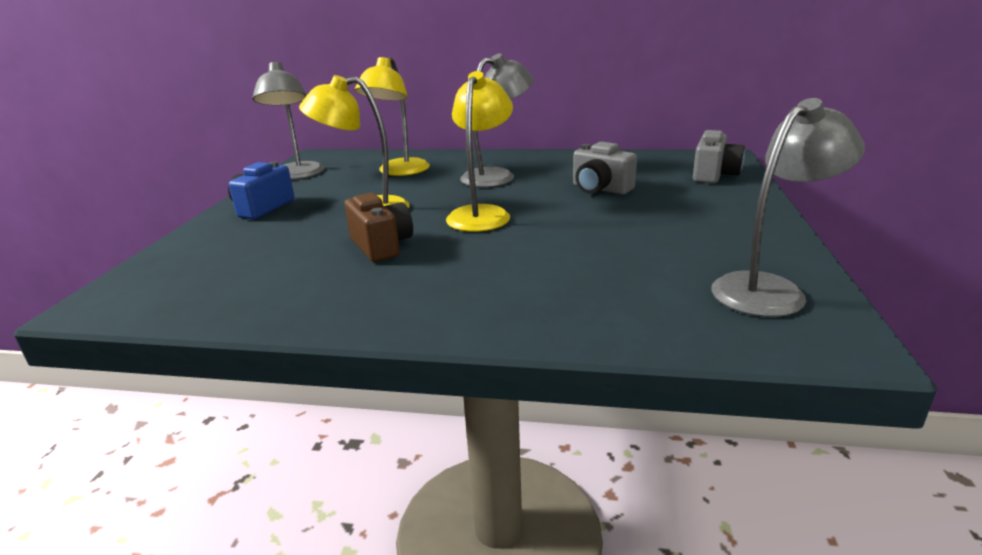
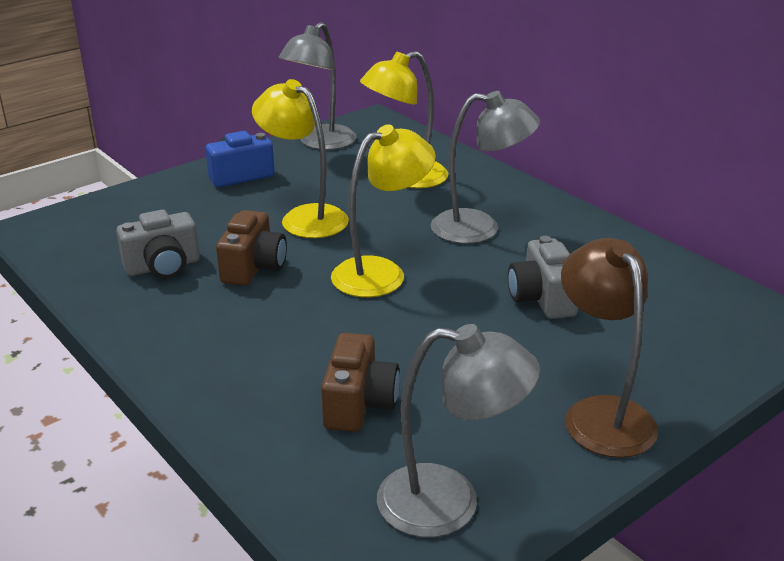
camera: 40 degrees right, 5 degrees up
(613, 274) = (359, 404): none -> brown camera
(714, 175) = (708, 345): grey camera -> grey camera (163, 267)
(737, 217) = (601, 413): none -> brown lamp

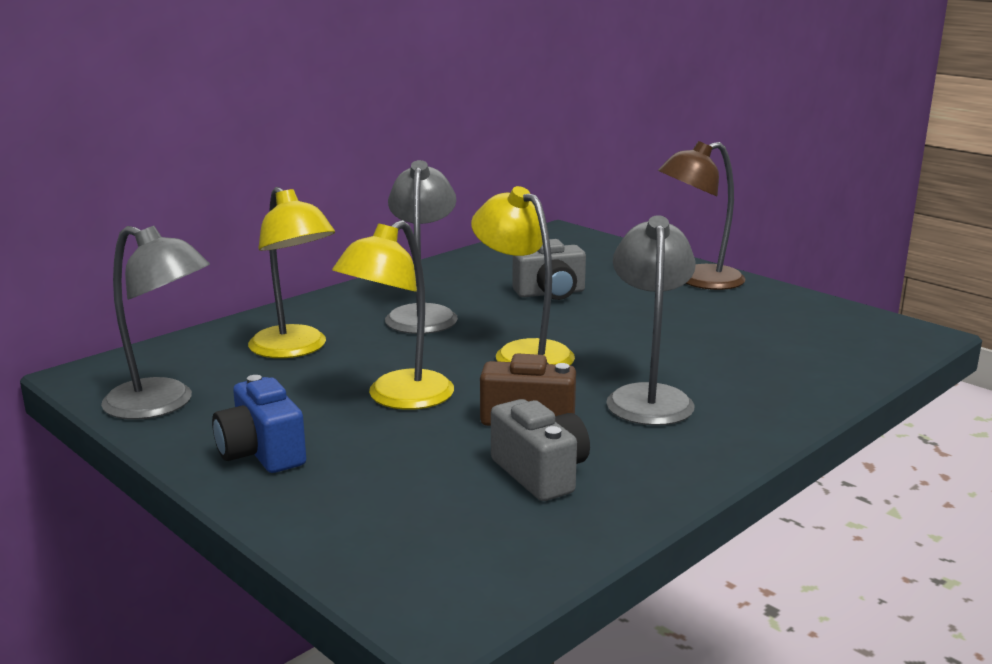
camera: 95 degrees left, 10 degrees down
(359, 404) = (741, 352): brown camera -> none
(449, 503) = (829, 321): grey lamp -> grey lamp (648, 397)

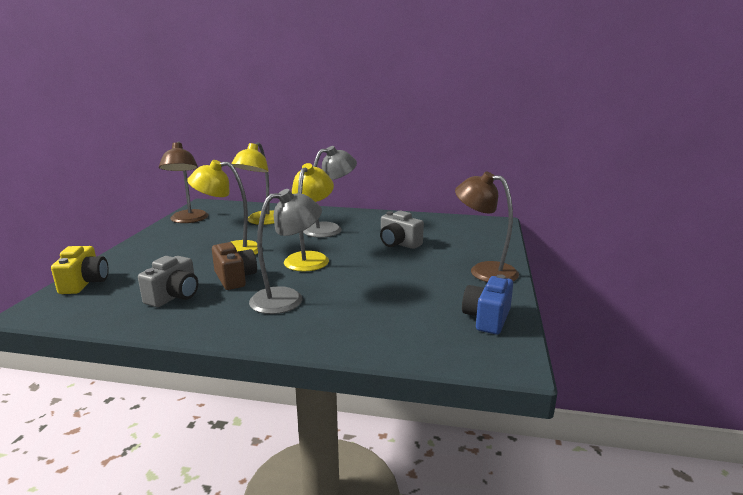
camera: 55 degrees right, 0 degrees up
(163, 404) = (188, 220): grey lamp -> brown lamp
(261, 453) = (158, 245): blue camera -> blue camera (487, 318)
(364, 549) = (85, 283): none -> yellow camera

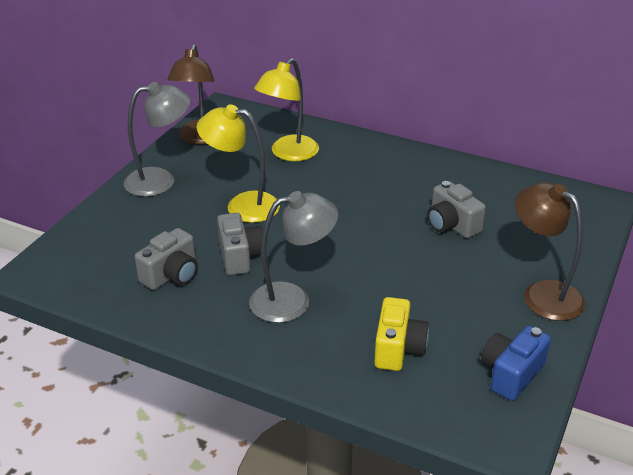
camera: 15 degrees right, 15 degrees up
(85, 283) = (80, 237): yellow camera -> yellow camera (398, 349)
(235, 278) = (240, 256): brown camera -> grey camera
(310, 258) = (334, 235): yellow lamp -> none
(330, 229) = (372, 182): grey lamp -> grey lamp (160, 180)

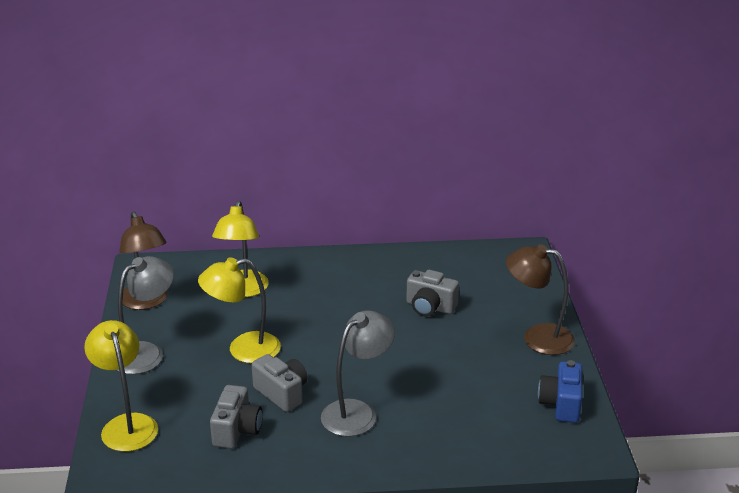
camera: 30 degrees left, 5 degrees down
(89, 235) = (126, 425): none -> yellow lamp
(398, 349) = (469, 417): yellow camera -> none

